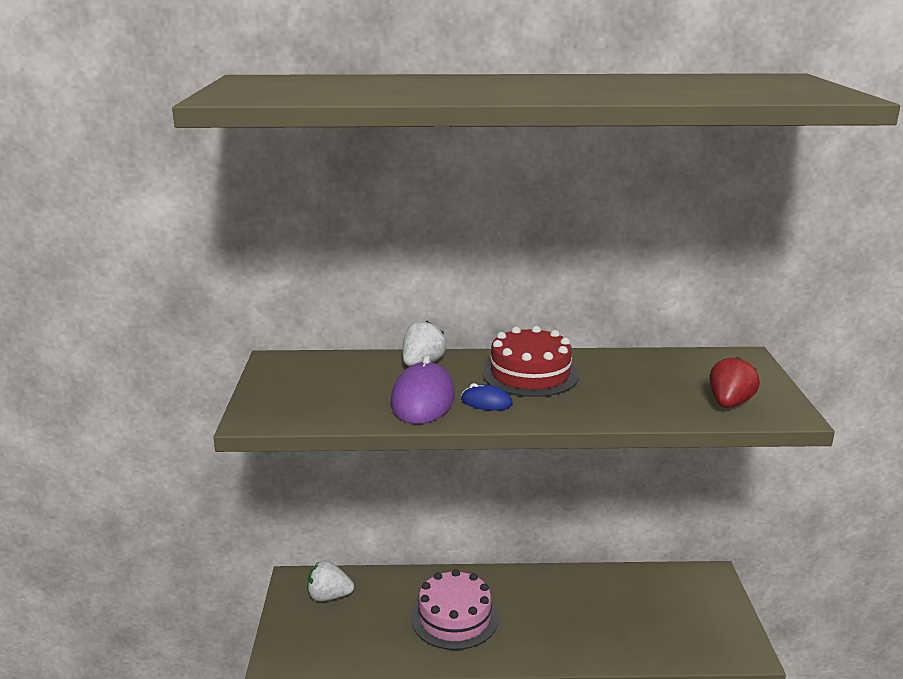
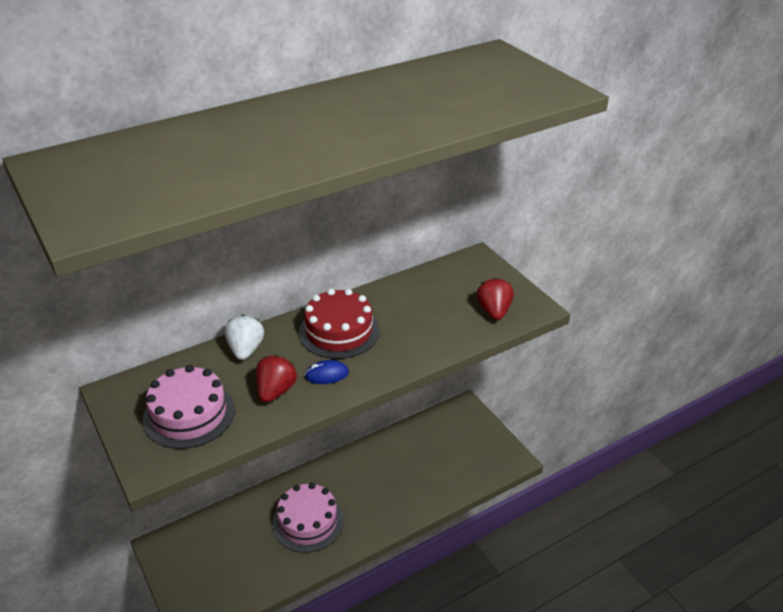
camera: 30 degrees left, 15 degrees up
(325, 393) = (189, 414): none -> pink cake
(329, 596) = (197, 548): white strawberry -> none
(423, 400) = (276, 391): purple mouse -> red strawberry

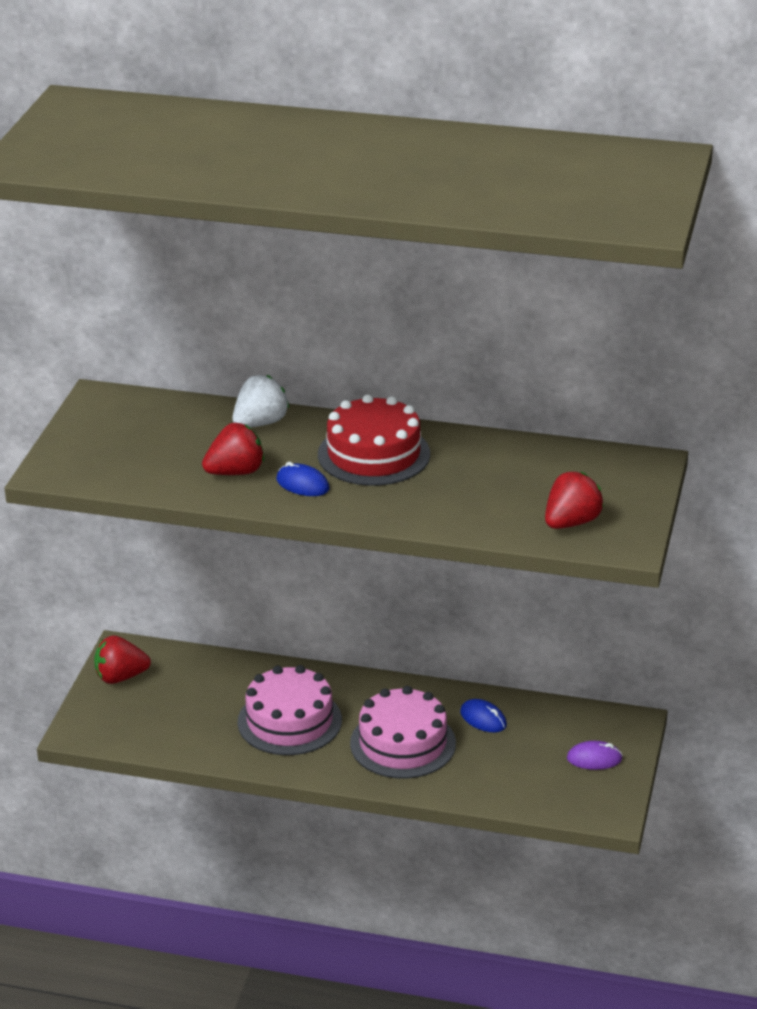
camera: 45 degrees right, 5 degrees down
(178, 564) = (120, 677): none -> red strawberry
(189, 414) = (136, 449): pink cake -> pink cake (403, 743)
(400, 450) = (483, 719): none -> blue mouse
(473, 436) = (594, 759): none -> purple mouse

